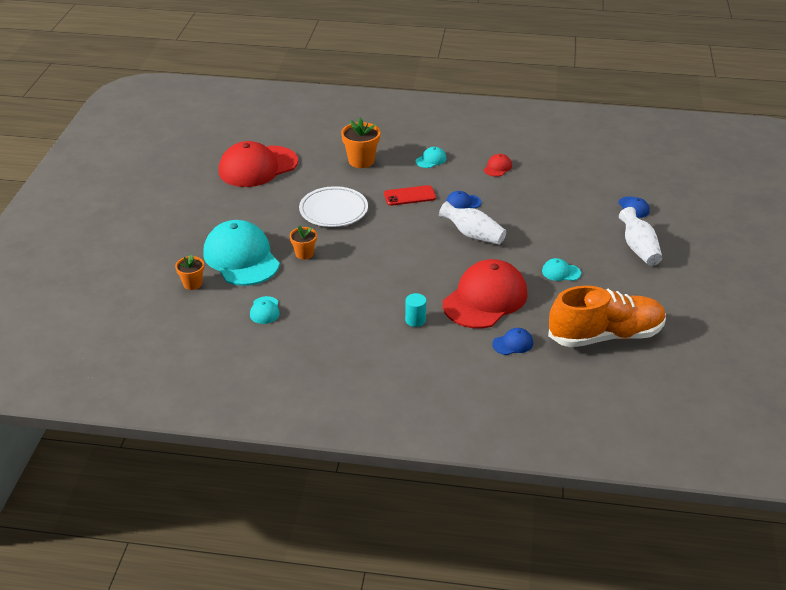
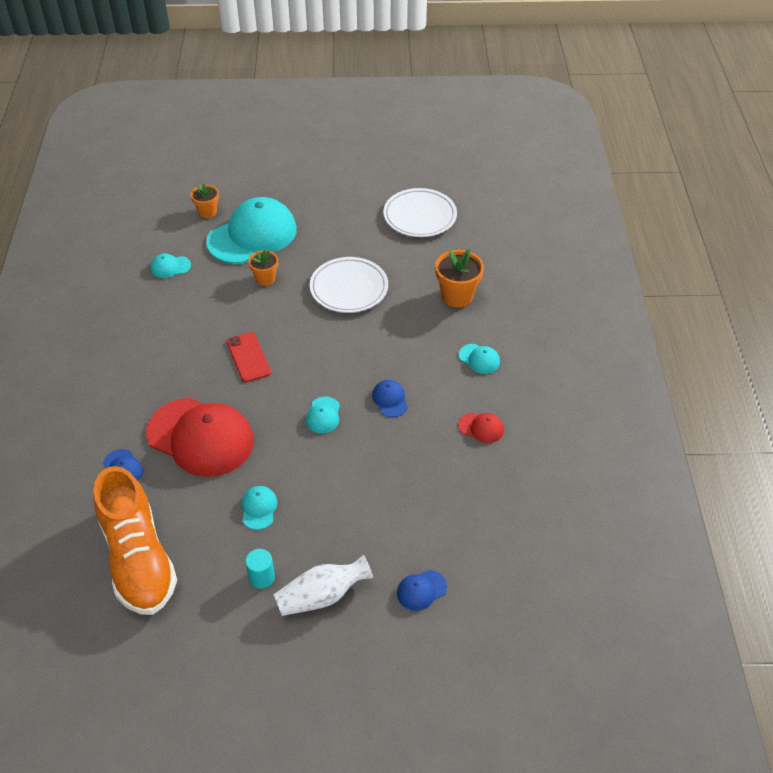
camera: 80 degrees right, 10 degrees up
(258, 167) = (420, 216): red cap -> white plate
(409, 196) = (393, 348): red phone -> red phone (248, 357)
(415, 320) = (160, 381): turquoise cylinder -> turquoise cylinder (261, 577)
(473, 235) = (323, 415): white vase -> turquoise cap

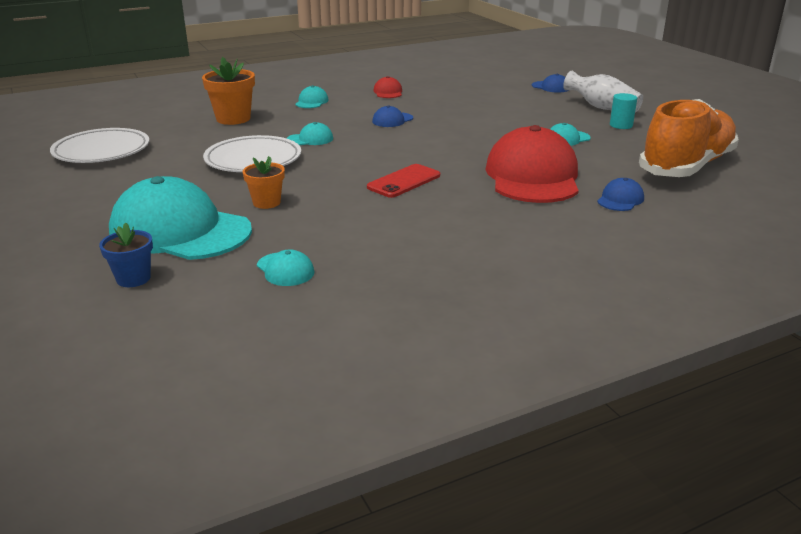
camera: 115 degrees left, 20 degrees down
(207, 212) = (133, 278): orange flower pot -> blue flower pot
(323, 415) = (440, 137): turquoise cap -> turquoise cap (310, 139)

